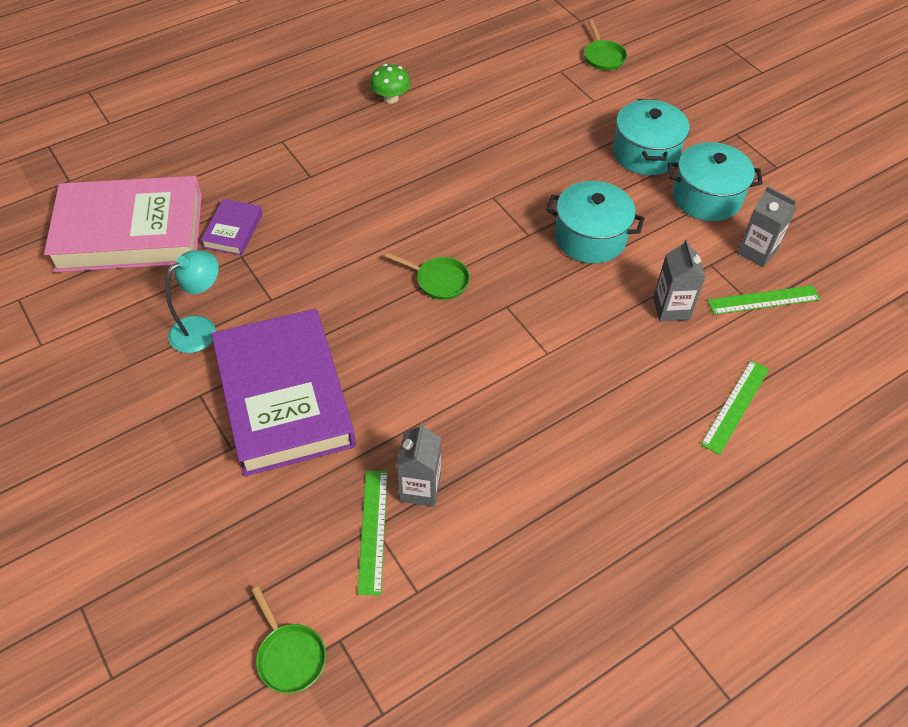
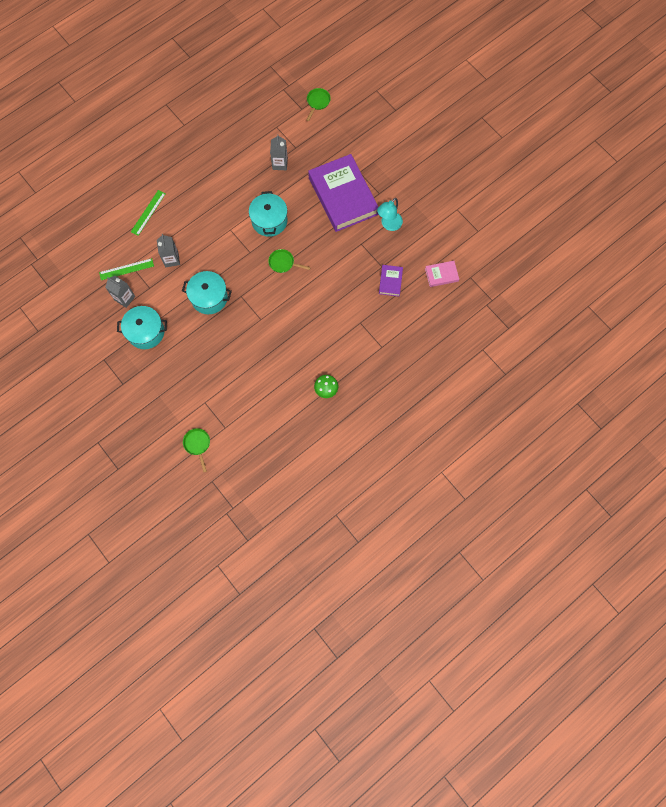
camera: 175 degrees right, 20 degrees up
(130, 232) = (441, 275): pink book -> pink book, size x0.43
(290, 656) = (317, 102): green pan -> green pan turned 60 degrees clockwise
(373, 530) = (296, 146): green ruler -> none
(645, 153) = (176, 361): turquoise pot -> turquoise pot (269, 221)

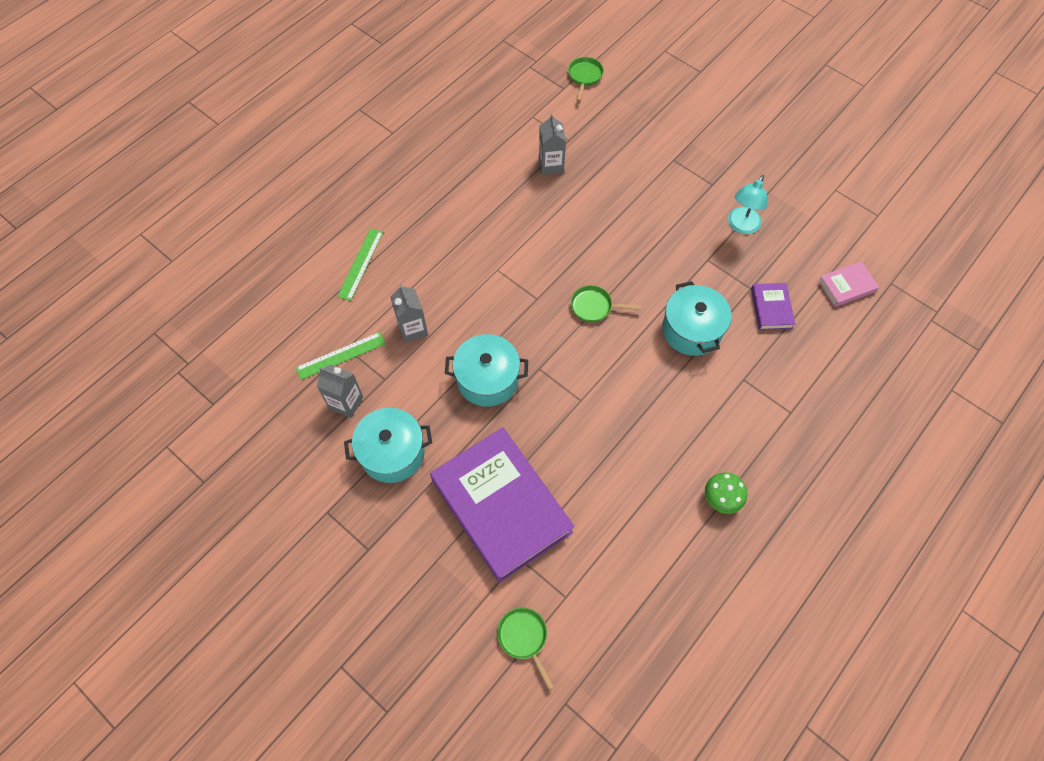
camera: 10 degrees left, 10 degrees down
(269, 221) = (556, 248): turquoise pot -> turquoise pot (692, 330)
(343, 196) = (659, 196): purple book -> purple book (501, 506)

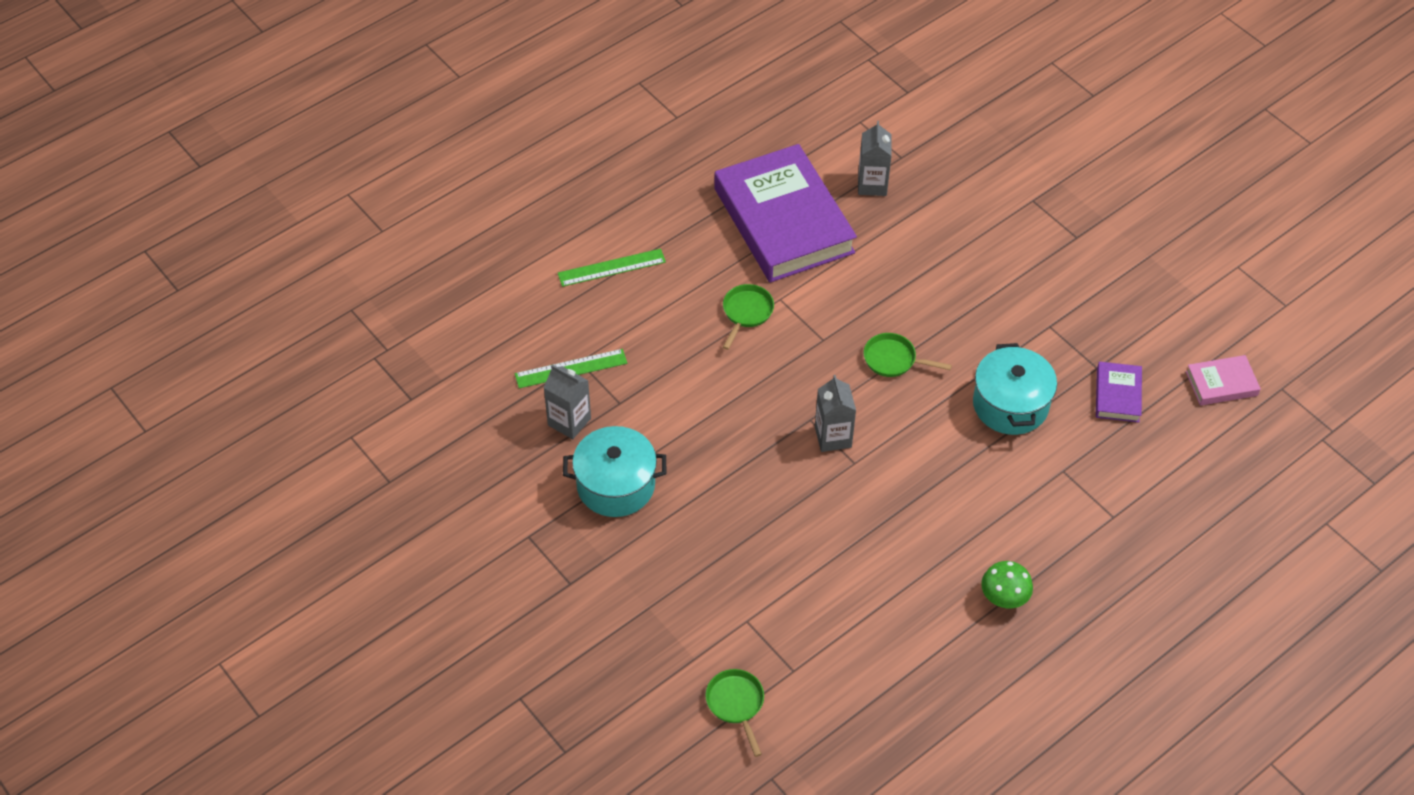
camera: 10 degrees right, 10 degrees down
(360, 264) = (611, 267): green ruler -> green ruler turned 45 degrees clockwise
(412, 329) = (663, 351): grey carton -> grey carton (833, 437)
(487, 379) = (745, 422): turquoise pot -> none
(501, 506) = (735, 563): purple book -> purple book (783, 220)
(584, 76) = (938, 81): green pan -> green pan (746, 312)
(741, 226) = (1102, 293): turquoise lamp -> none

